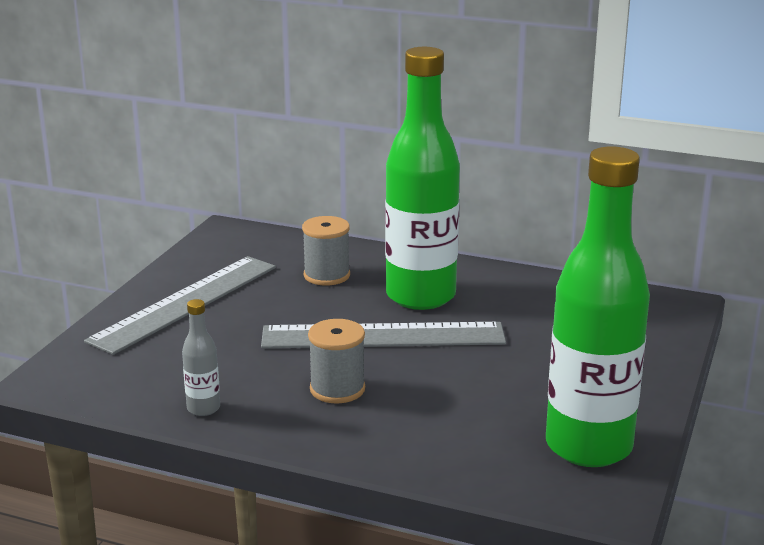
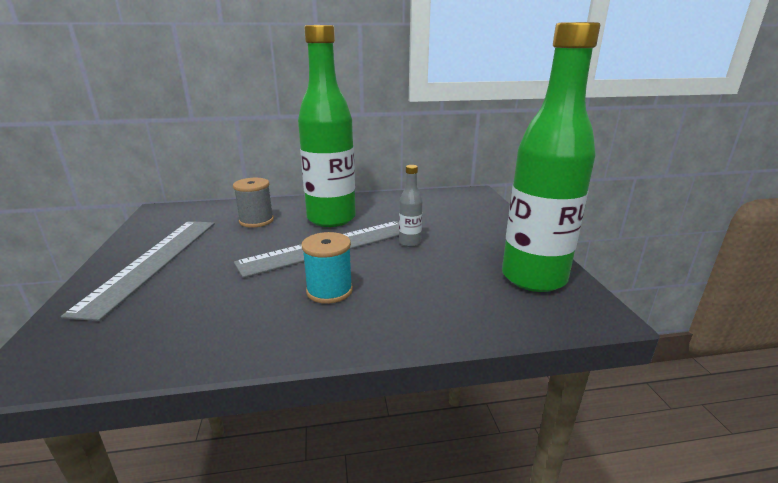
camera: 30 degrees left, 0 degrees up
(203, 408) = (224, 343): grey bottle -> grey bottle (409, 242)
(337, 389) = (329, 291): grey spool -> turquoise spool

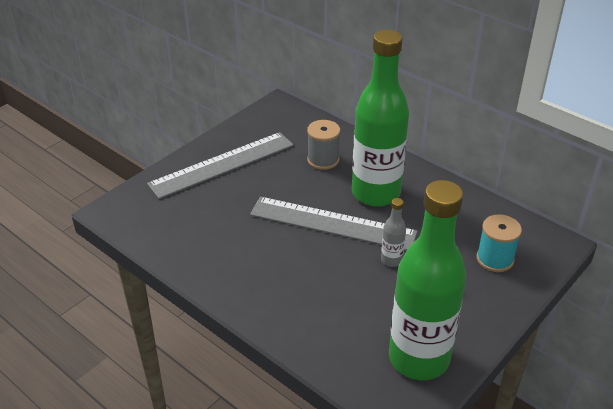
camera: 50 degrees right, 15 degrees up
(329, 291) = (280, 263): turquoise spool -> turquoise spool (495, 259)

